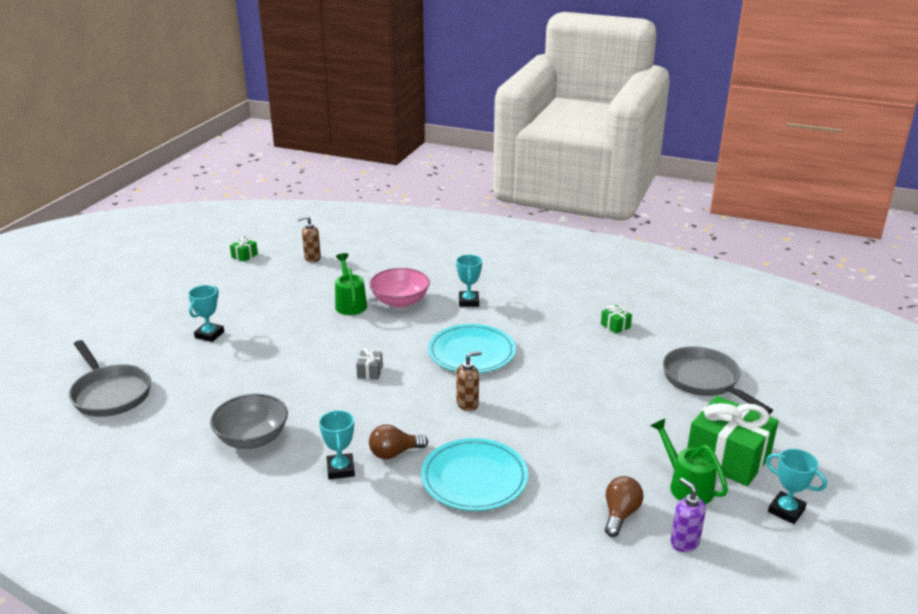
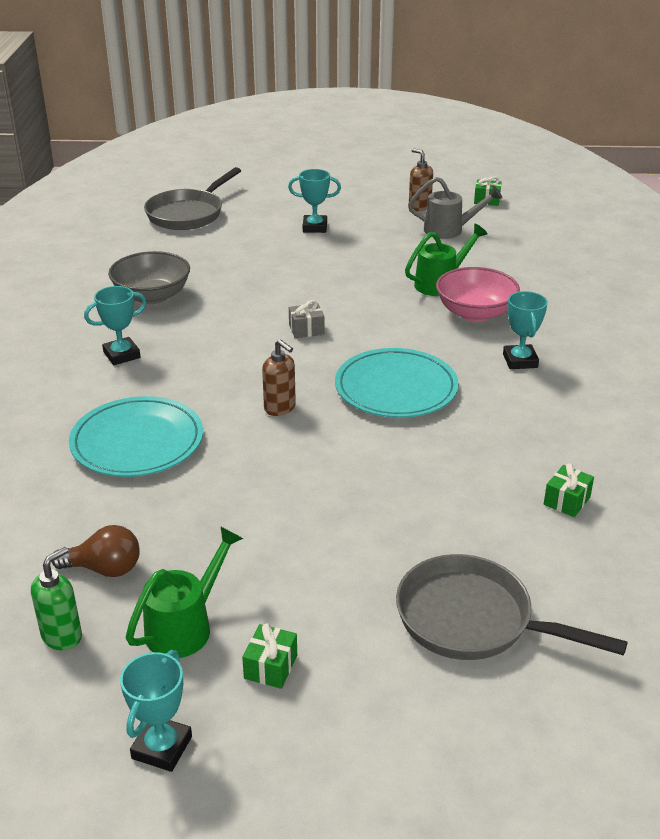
camera: 70 degrees right, 5 degrees up
(275, 281) = (449, 230): none -> grey watering can
(312, 258) = (521, 236): brown soap dispenser -> brown soap dispenser (419, 207)
(394, 453) = (162, 380): brown light bulb -> none
(468, 301) = (520, 361): turquoise trophy -> turquoise trophy turned 75 degrees counterclockwise
(684, 542) = (62, 636): purple soap dispenser -> green soap dispenser
(704, 381) = (472, 620): grey pan -> grey pan turned 105 degrees counterclockwise
(728, 458) = (270, 667): green gift -> green gift, size x0.43

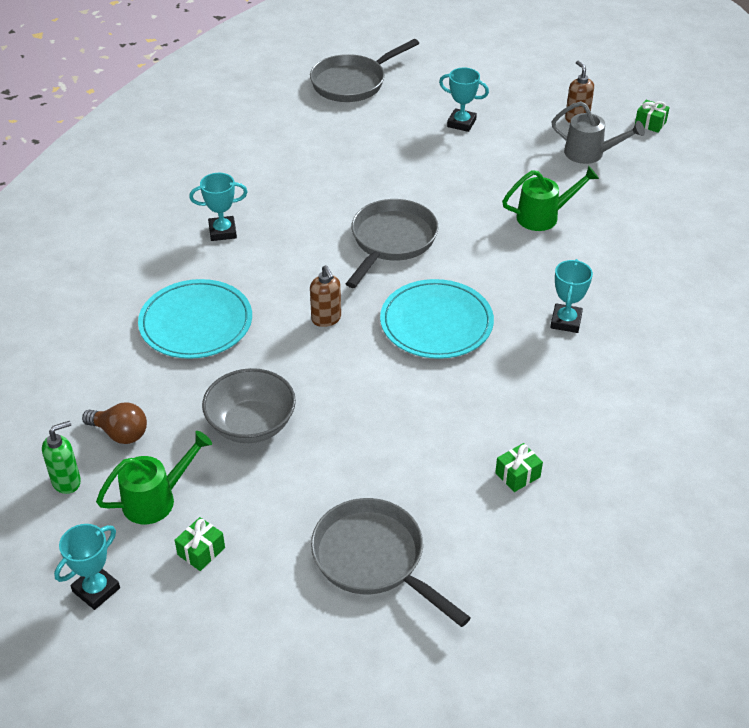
camera: 20 degrees right, 10 degrees up
(152, 296) = (276, 173): grey bowl -> grey bowl (251, 424)
(306, 330) = (391, 241): grey gift -> grey pan
(475, 313) = (556, 258): pink bowl -> none

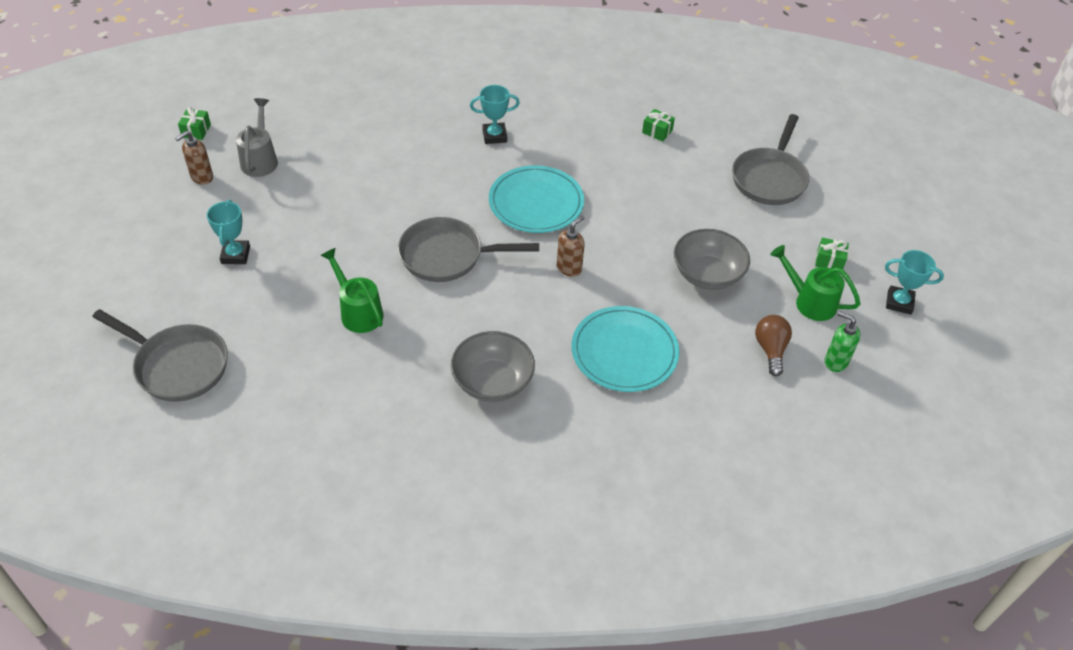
camera: 115 degrees left, 5 degrees up
(222, 232) = (492, 382): turquoise trophy -> grey bowl
(543, 216) = (368, 171): green watering can -> green watering can (358, 312)

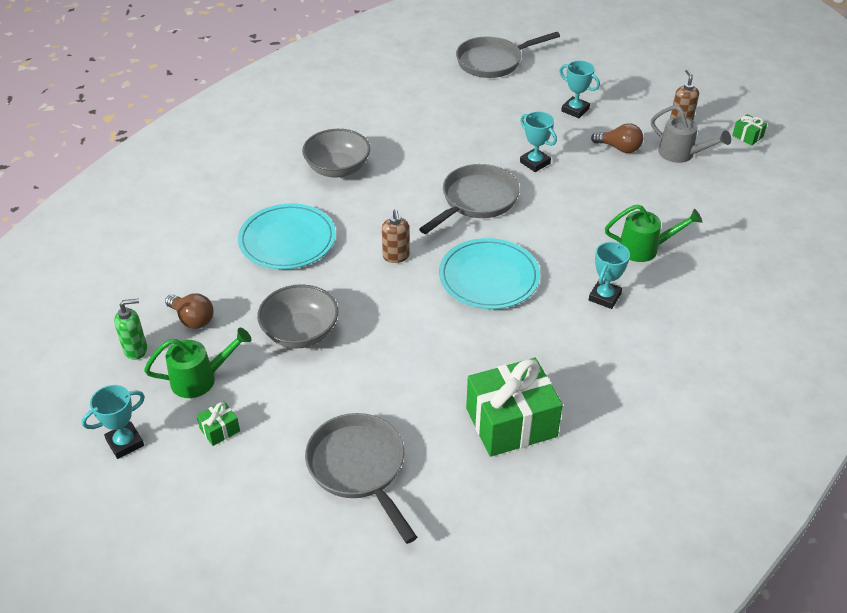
camera: 130 degrees right, 5 degrees down
(282, 200) = (619, 148): none -> brown light bulb
(354, 244) = (535, 163): none -> turquoise trophy
(358, 312) = (464, 140): green watering can -> green watering can (644, 248)
(657, 131) = (511, 422): green gift -> green gift, size x2.35

